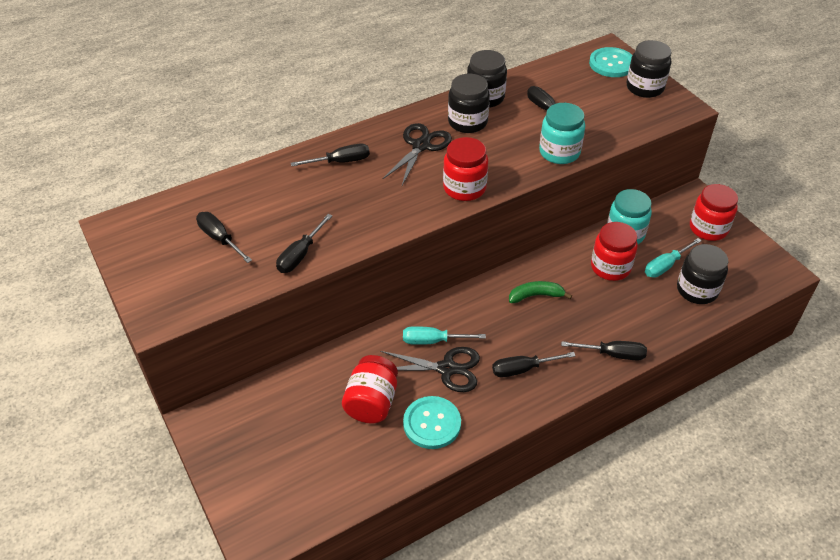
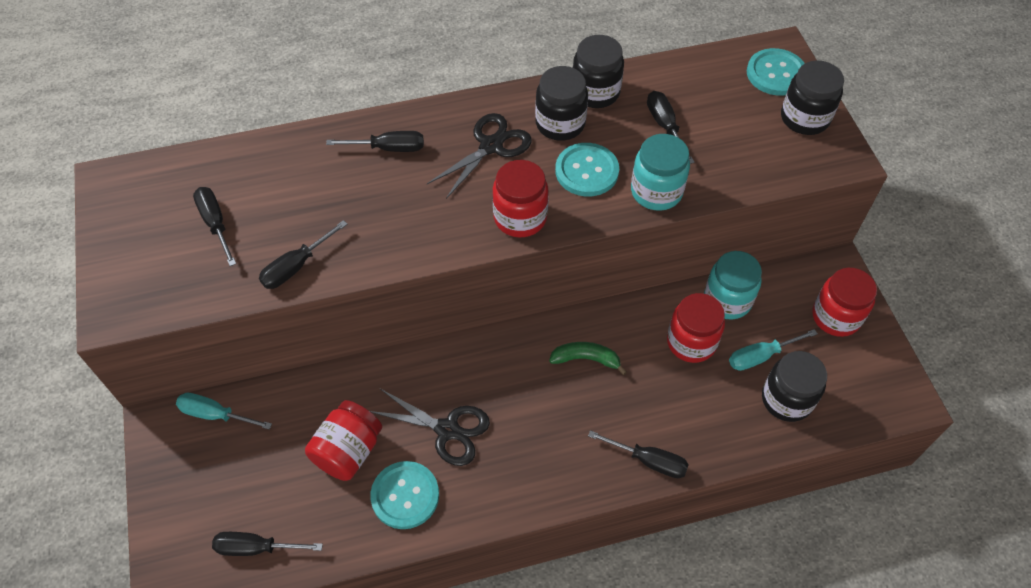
camera: 15 degrees right, 10 degrees up
(432, 341) = (444, 389): turquoise screwdriver -> turquoise screwdriver (214, 414)
(501, 149) = (586, 171): none -> turquoise button
(522, 369) = (533, 453): black screwdriver -> black screwdriver (255, 548)

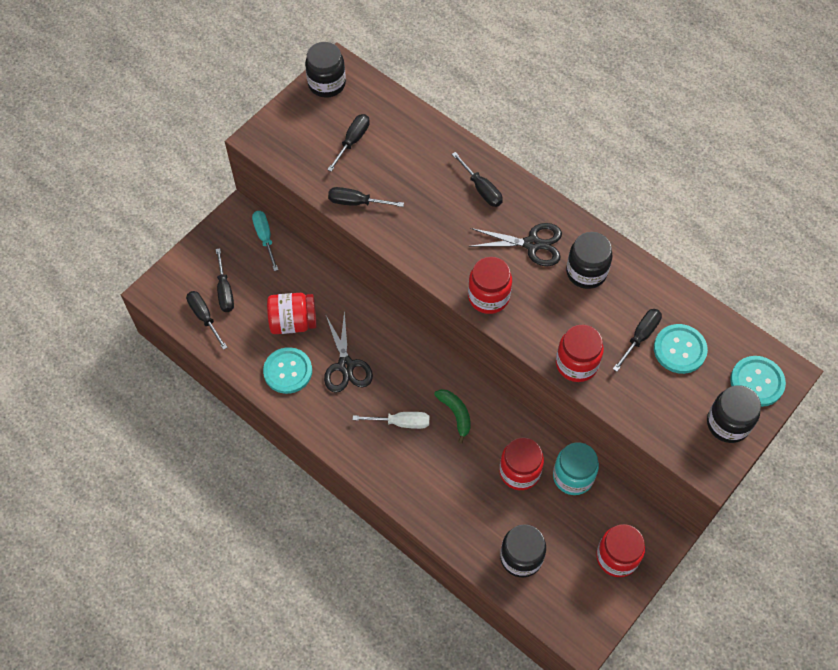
camera: 55 degrees right, 5 degrees up
(558, 416) = (401, 422): none -> white screwdriver
(586, 171) = (559, 312): turquoise button -> turquoise button (679, 349)
(595, 92) = (633, 276): black jar -> black jar (327, 84)
(649, 461) = (410, 495): black screwdriver -> black screwdriver (225, 291)
(656, 191) = (576, 364): turquoise jar -> red jar
(760, 356) = (542, 522): turquoise screwdriver -> none

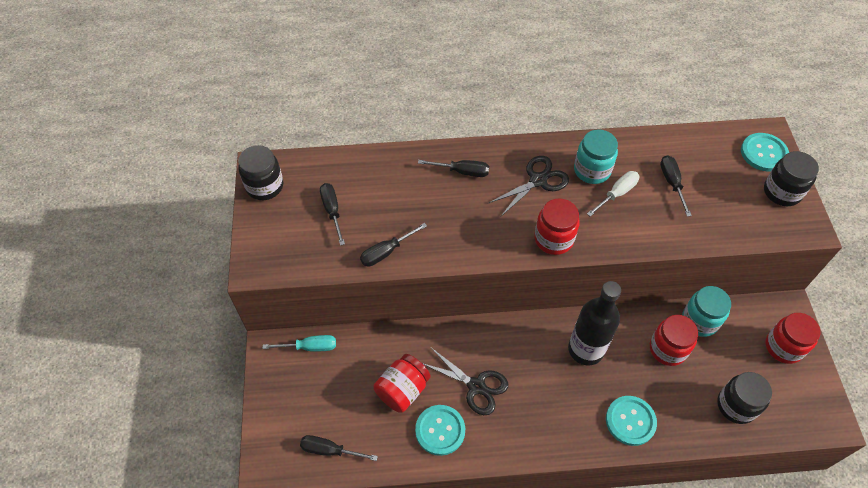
camera: 45 degrees left, 5 degrees down
(225, 291) = (324, 415): black screwdriver -> none
(265, 237) = (310, 347): turquoise screwdriver -> turquoise screwdriver turned 150 degrees clockwise
(401, 422) = (559, 390): white screwdriver -> white screwdriver (617, 193)
(455, 414) = (585, 349): green banana -> black bottle
(576, 364) = (659, 234): red jar -> none
(586, 272) = (592, 170): black jar -> turquoise jar
(679, 349) = (702, 171): turquoise button -> turquoise button (630, 421)

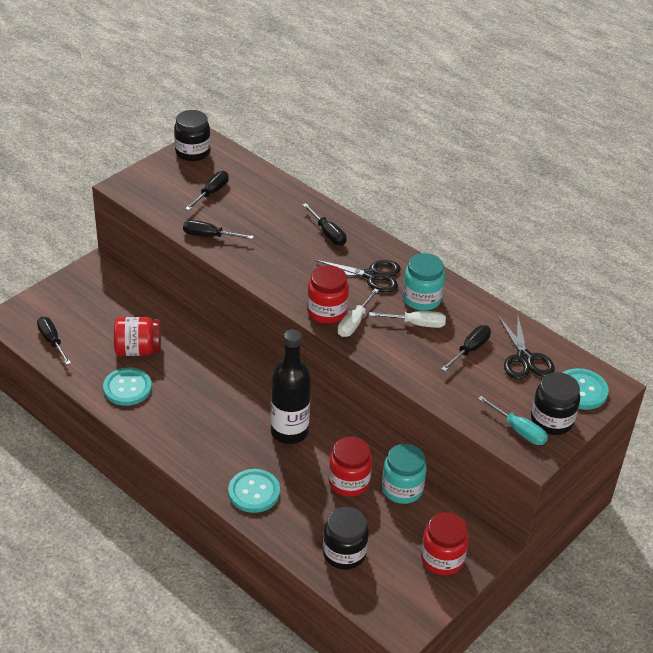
camera: 45 degrees right, 15 degrees down
(310, 347) = (120, 284): turquoise screwdriver -> turquoise screwdriver (519, 431)
(476, 386) = (185, 387): black scissors -> black scissors (524, 358)
(582, 231) = (354, 323): none -> white screwdriver

